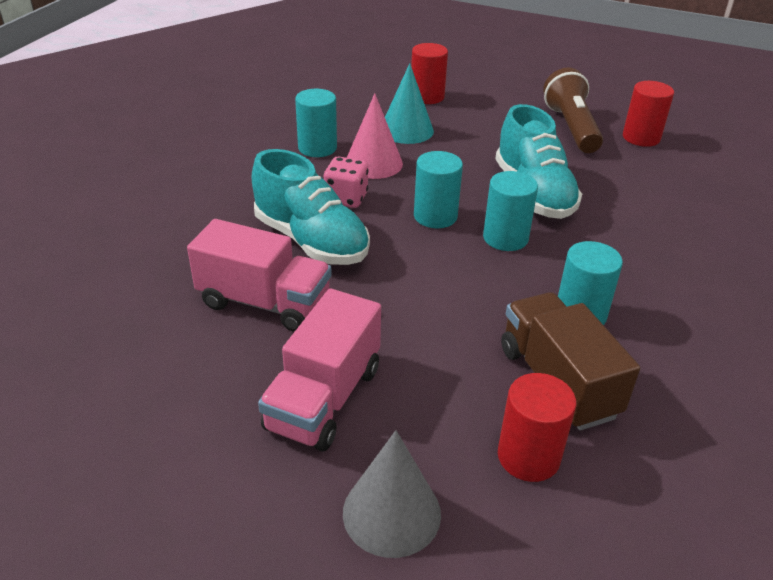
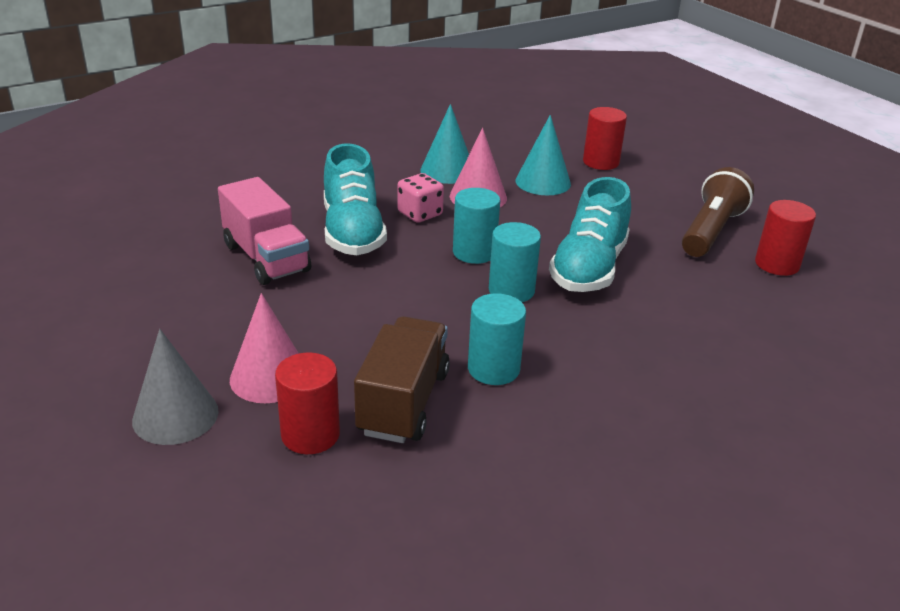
camera: 35 degrees right, 5 degrees down
(317, 148) = (447, 171): turquoise cylinder -> turquoise cone
(324, 398) = (225, 332): pink truck -> none
(423, 422) = (269, 377): none -> pink cone

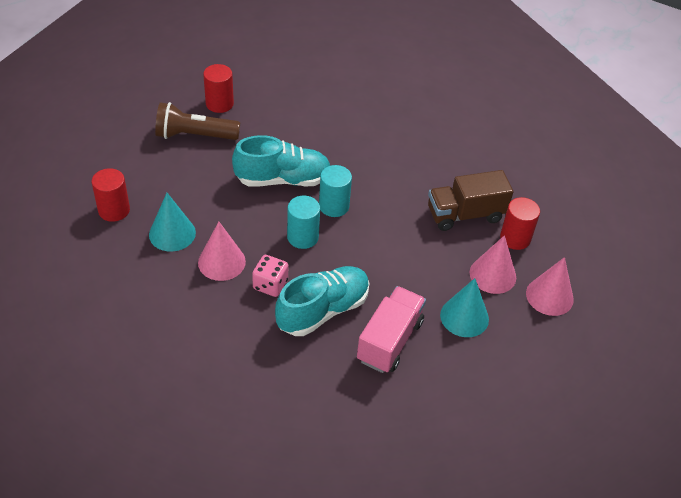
camera: 120 degrees left, 15 degrees up
(175, 415) = (549, 296): grey cone -> pink cone
(447, 171) = (187, 296): turquoise cone -> turquoise cone (464, 317)
(493, 369) = (412, 191): turquoise cylinder -> none

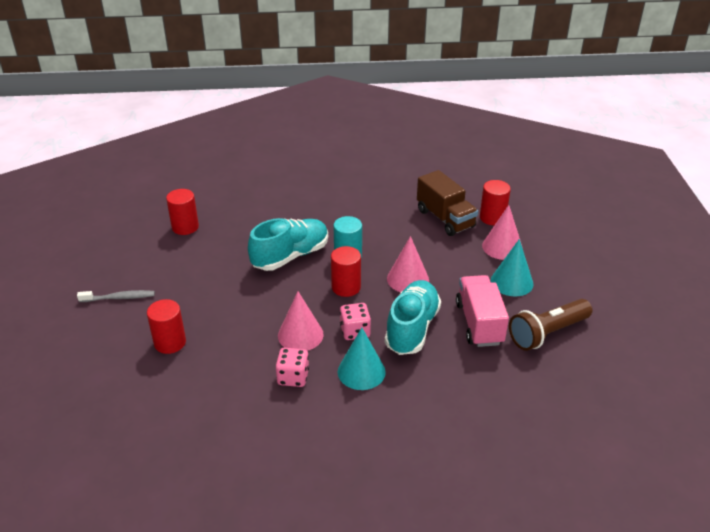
camera: 30 degrees left, 10 degrees down
(110, 147) = (119, 298): none -> grey toothbrush
(172, 233) = (238, 335): turquoise cone -> turquoise cone (361, 371)
(180, 298) = (293, 377): none -> pink dice
(194, 135) = (186, 258): brown flashlight -> brown flashlight (547, 333)
(302, 237) = (346, 287): turquoise cylinder -> red cylinder
(465, 214) = (445, 218): brown truck -> brown truck turned 75 degrees counterclockwise
(549, 296) = (550, 242): pink cone -> pink cone (407, 279)

